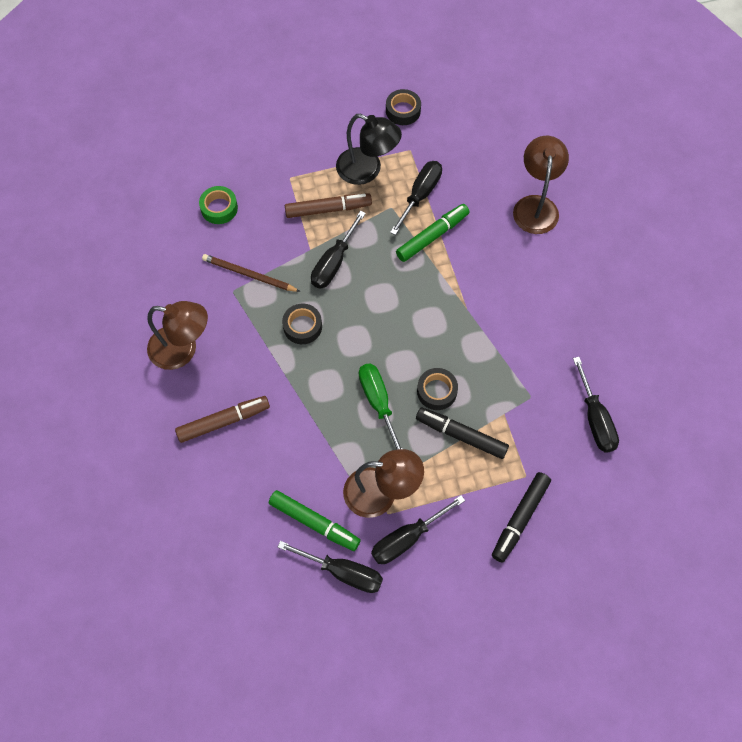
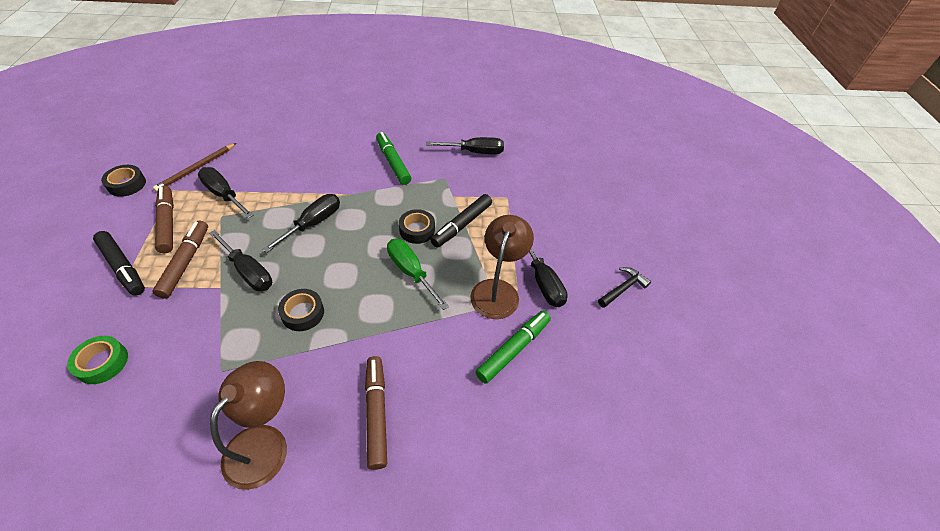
camera: 80 degrees left, 15 degrees down
(249, 275) = (211, 350): brown pencil -> brown pencil (196, 168)
(343, 572) = (565, 336): black screwdriver -> black screwdriver (313, 223)
(367, 170) = (167, 223): black lamp -> brown marker
(378, 403) = (411, 272): green screwdriver -> green screwdriver turned 60 degrees clockwise
(425, 630) = (623, 288): none -> black hammer
(432, 236) = (270, 197): green marker -> green marker (393, 163)
(520, 518) = (540, 209): black marker -> black marker (123, 267)
(536, 206) = (286, 134): brown lamp -> none

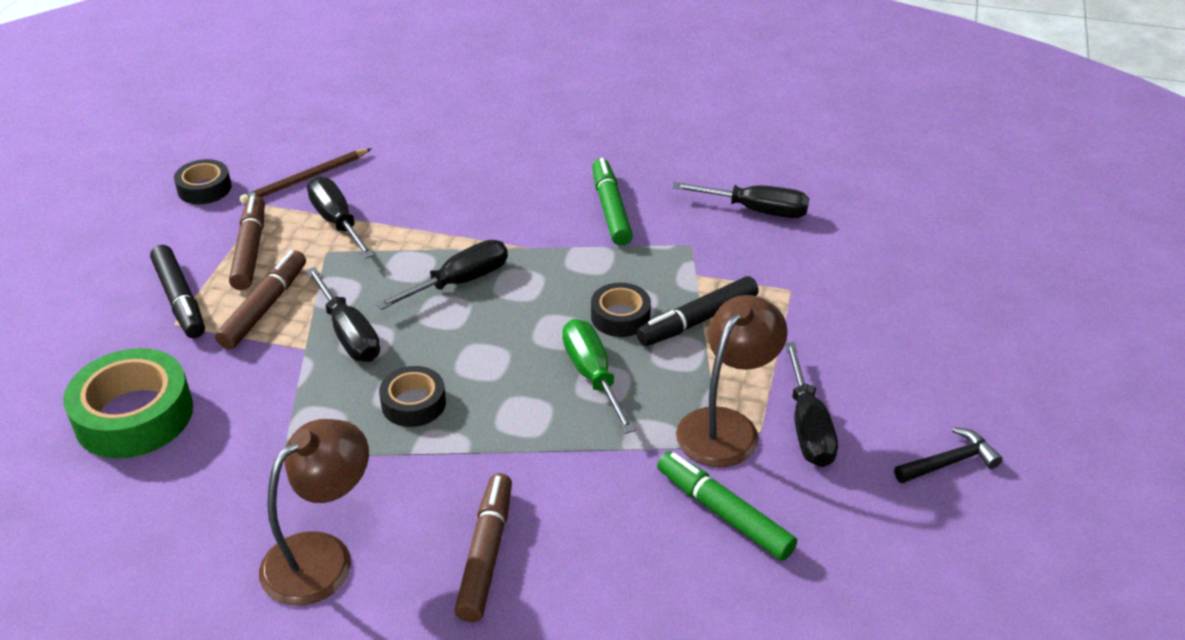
camera: 20 degrees right, 10 degrees down
(102, 363) = (134, 415): green tape -> green tape, size x1.77
(513, 349) = (724, 513): green marker -> green marker turned 105 degrees counterclockwise

